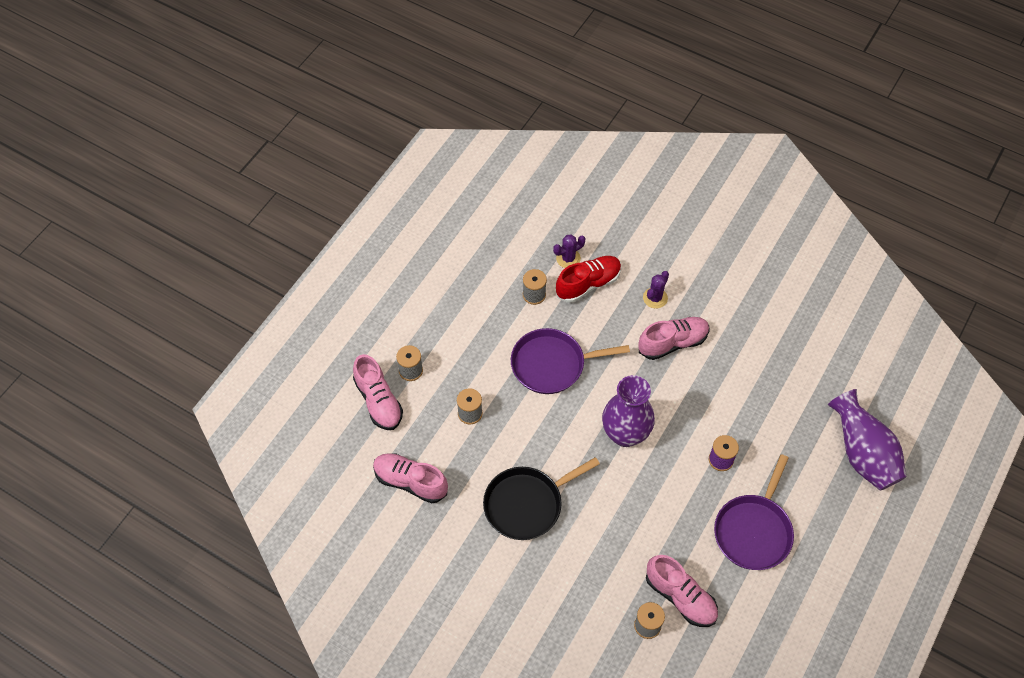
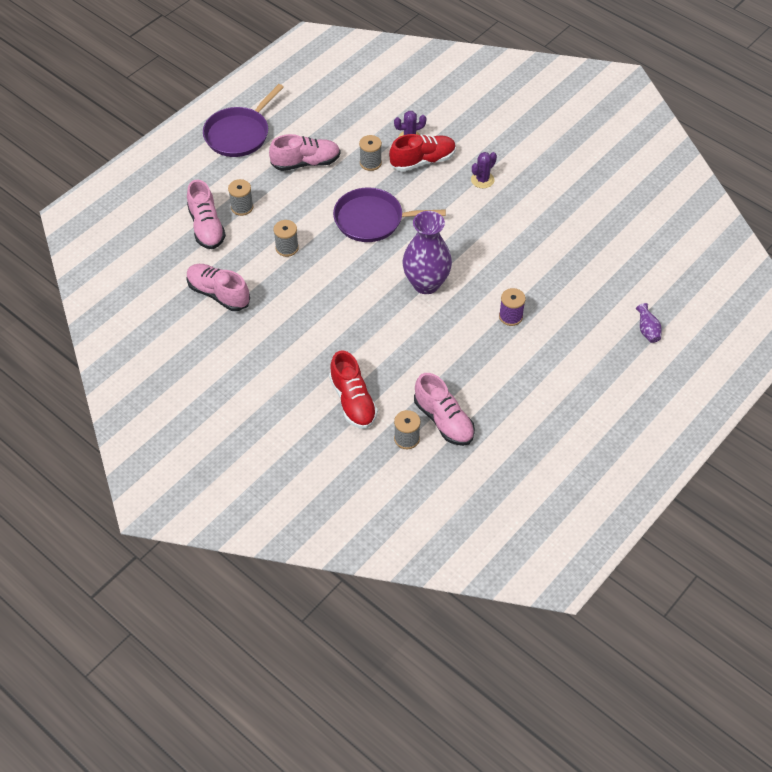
camera: 10 degrees right, 5 degrees down
(527, 504) = (320, 326): black pan -> none
(582, 590) = (353, 401): none -> red shoe
(673, 343) = (489, 217): pink shoe -> pink shoe (306, 163)
(754, 531) = (527, 378): purple pan -> purple pan (239, 134)
(862, 454) = (647, 330): purple vase -> purple vase, size x0.42

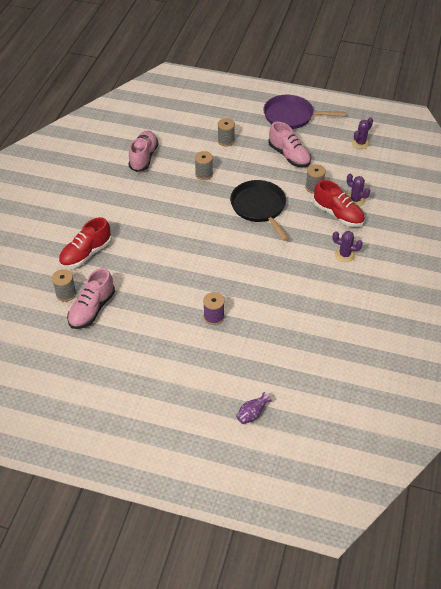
camera: 65 degrees right, 5 degrees down
(206, 227) = (197, 132): pink shoe -> none
(325, 97) = (360, 143): none -> purple cactus
(372, 220) = (259, 207): purple pan -> black pan
(426, 283) = (216, 257): purple vase -> none

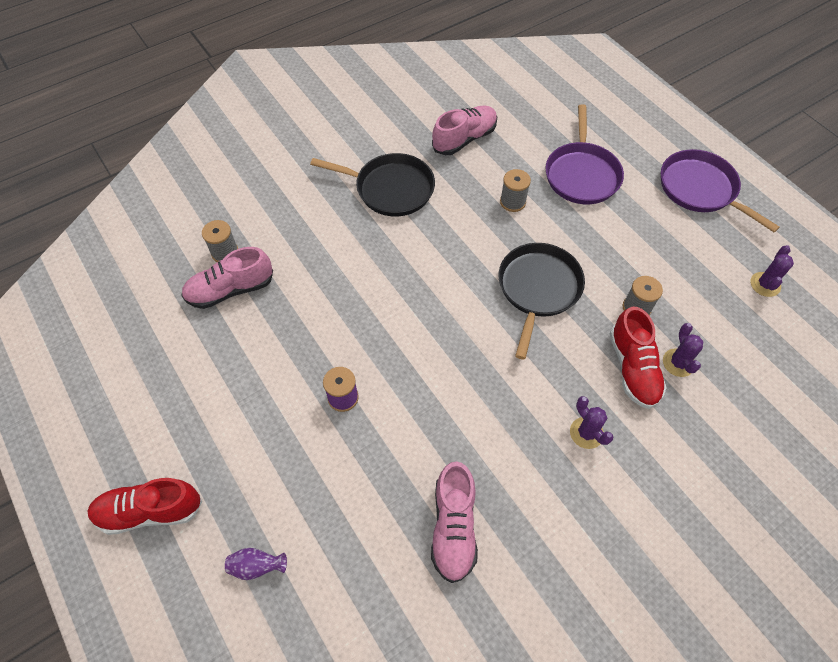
camera: 40 degrees right, 10 degrees up
(86, 254) = (290, 218): red shoe -> red shoe (150, 511)
(128, 205) = (390, 189): none -> black pan
(226, 141) = (581, 174): grey spool -> purple pan
(289, 156) = (645, 242): pink shoe -> pink shoe (453, 527)
(360, 143) = (765, 284): purple cactus -> purple cactus turned 60 degrees counterclockwise

